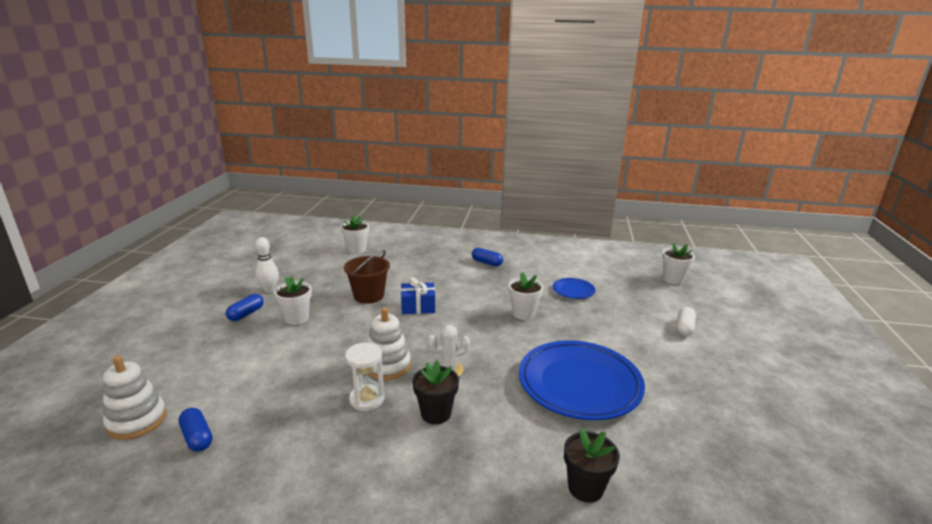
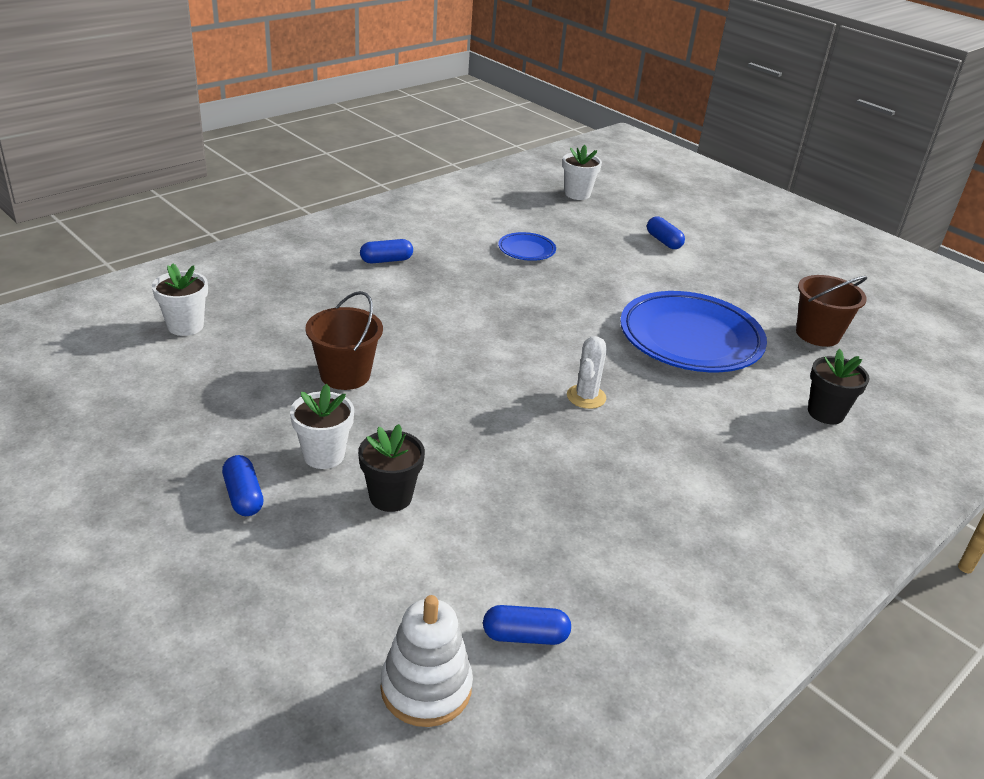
camera: 55 degrees left, 10 degrees up
(269, 290) = (195, 449): white bowling pin -> none
(367, 399) = (582, 473): white hourglass -> none
(387, 366) = (531, 432): white stacking toy -> none
(418, 307) = (426, 353): blue gift -> none
(436, 413) = (653, 440): black flower pot -> black flower pot (390, 497)
(523, 314) = (533, 300): white flower pot -> none
(684, 328) = (663, 241): white capsule -> blue capsule
(696, 443) = (817, 334): none -> brown bucket

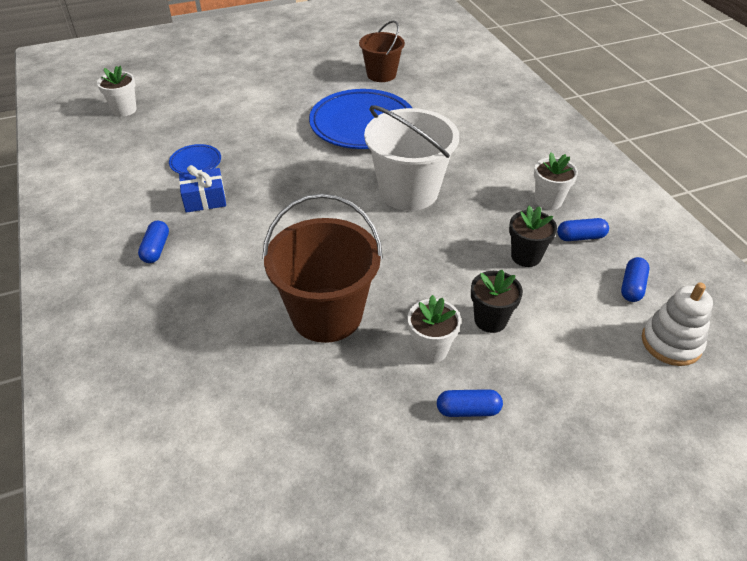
camera: 65 degrees left, 10 degrees up
(185, 326) = (188, 421): white flower pot -> white flower pot (548, 201)
(345, 375) = (326, 314): brown bucket -> brown bucket, size x1.61
(473, 268) = (205, 199): none -> blue gift
(586, 397) = (408, 191): white cactus -> white bucket
(663, 241) = (229, 93): blue capsule -> blue capsule (580, 237)
(825, 413) = (461, 102): black flower pot -> black flower pot (526, 256)

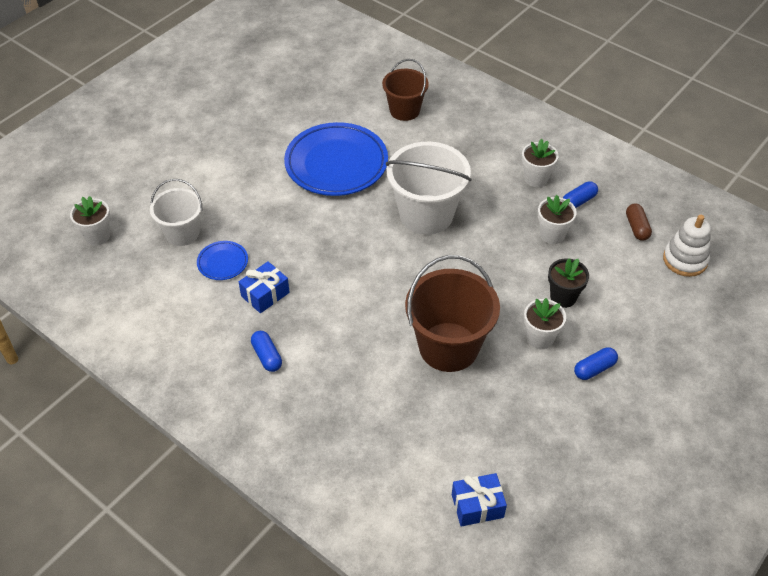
camera: 30 degrees left, 5 degrees up
(187, 130) = (182, 233): none -> white bucket
(211, 492) = (477, 506): none -> blue gift
(381, 74) = (309, 102): brown bucket -> brown bucket (404, 110)
(526, 256) = (552, 235): black flower pot -> white flower pot
(632, 286) = (636, 227): blue capsule -> brown capsule

